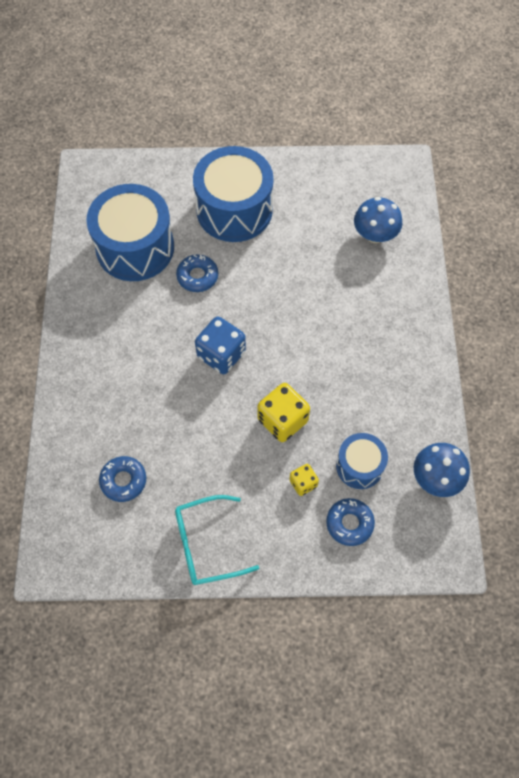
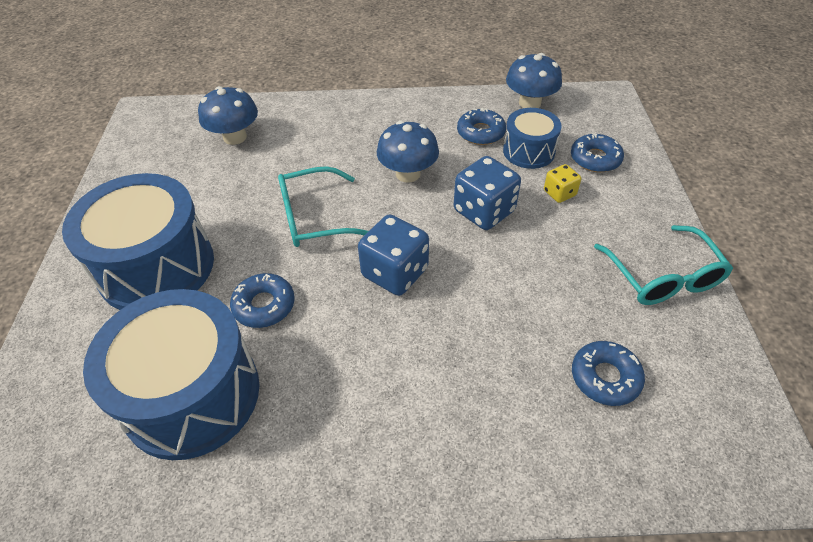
camera: 90 degrees left, 15 degrees down
(278, 299) = (314, 218): none -> turquoise glasses
(282, 420) = (484, 211): yellow dice -> blue dice
(328, 365) = (408, 174): none -> blue mushroom
(386, 427) = (480, 132): none -> blue donut

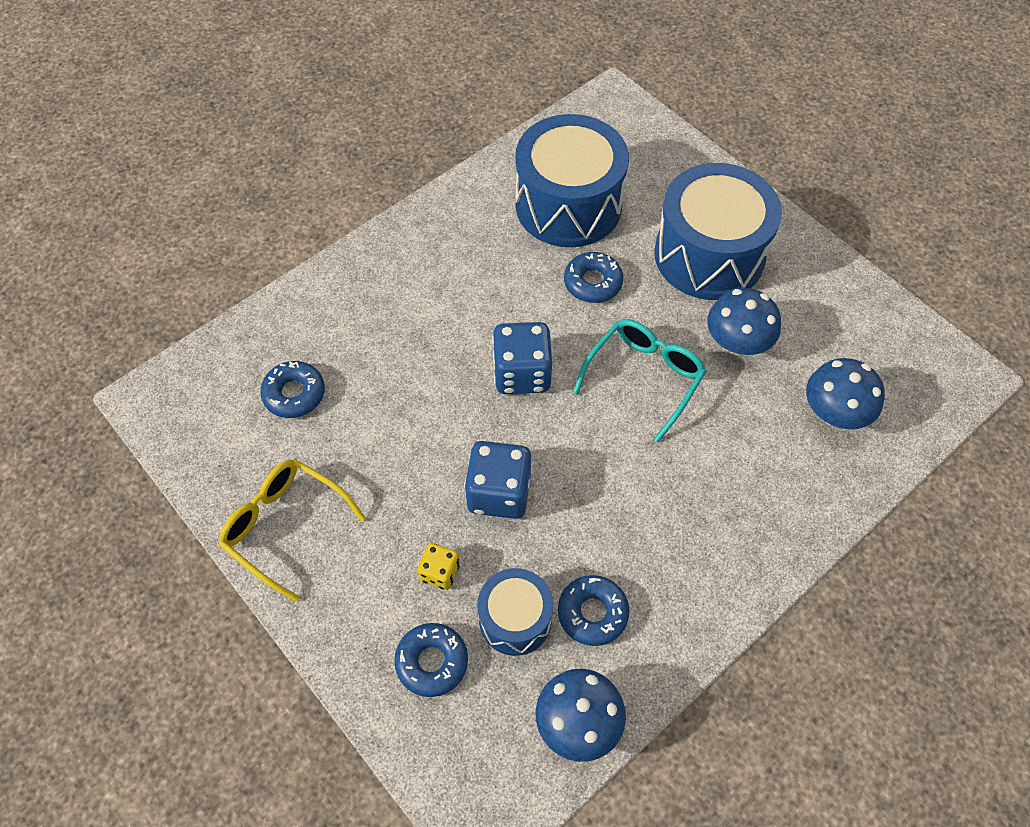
camera: 140 degrees right, 10 degrees up
(408, 174) = (613, 489): blue mushroom -> blue mushroom (737, 343)
(663, 277) = (284, 526): turquoise glasses -> yellow glasses

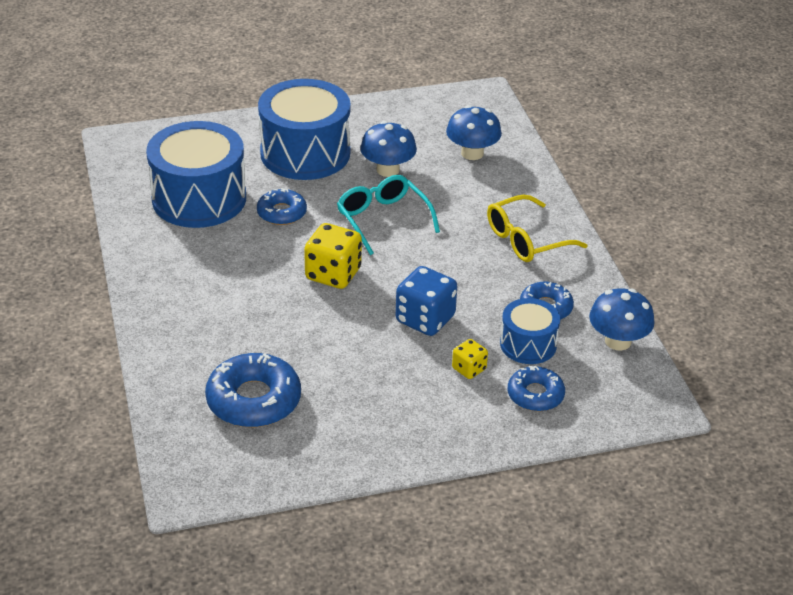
camera: 65 degrees left, 20 degrees down
(284, 526) = (374, 440): yellow glasses -> yellow glasses (526, 240)
(294, 394) = (254, 400): blue donut -> blue donut, size x1.63
(522, 373) = (333, 274): blue dice -> yellow dice

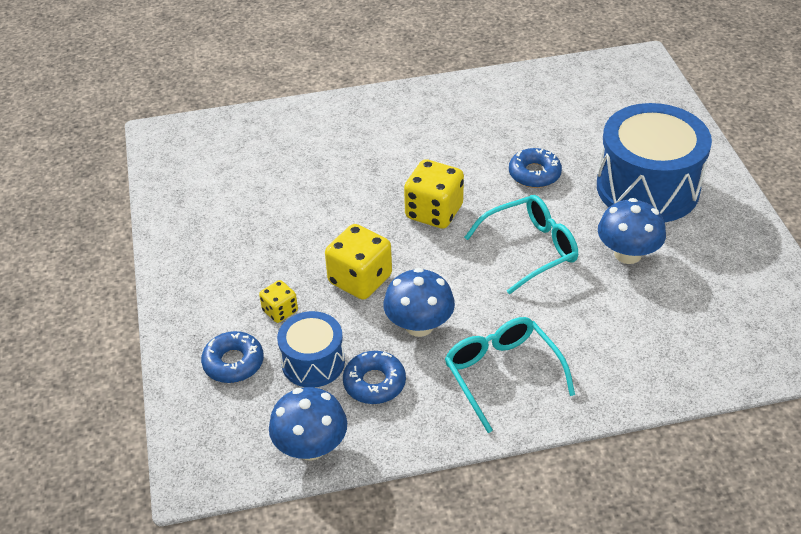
camera: 95 degrees right, 5 degrees up
(199, 198) = (552, 118): blue drum -> none
(254, 400) = (258, 166): blue donut -> none
(425, 319) = (360, 279): blue dice -> yellow dice
(472, 153) = (679, 332): blue mushroom -> blue mushroom (419, 325)
(526, 240) = (502, 374): yellow glasses -> turquoise glasses

